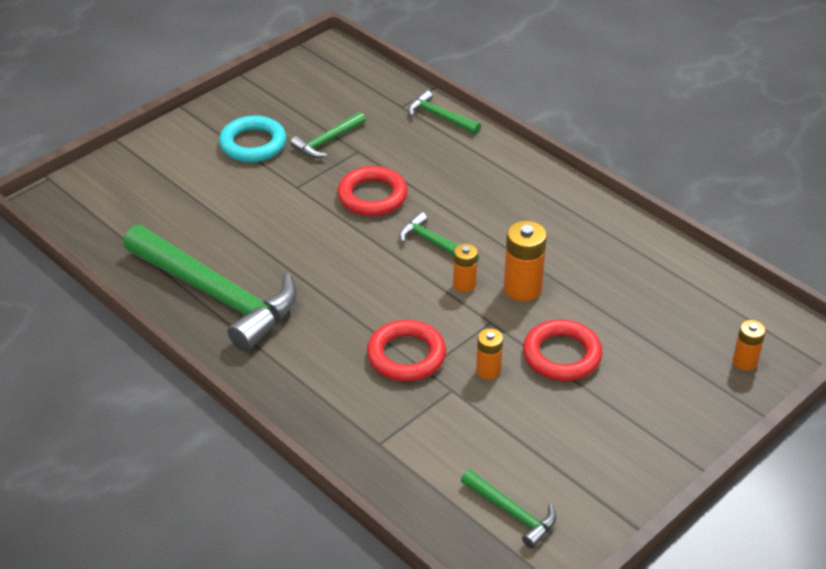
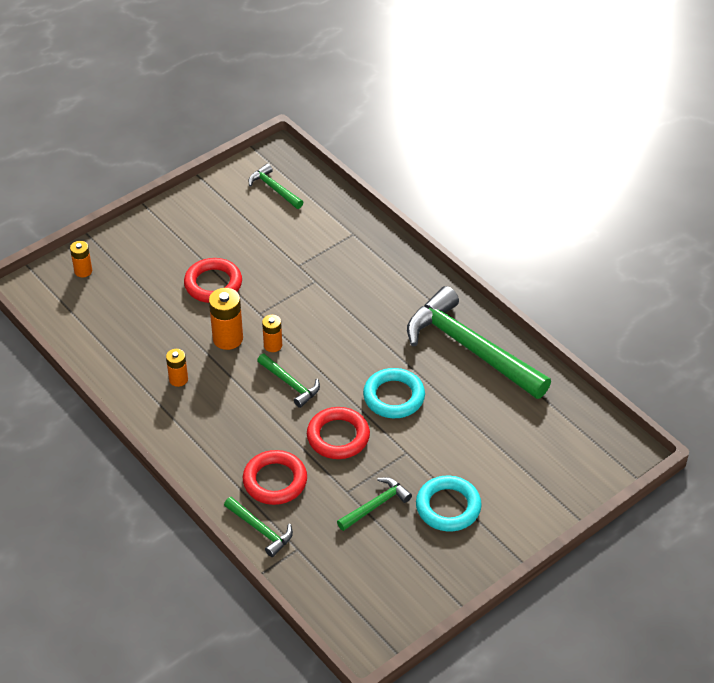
camera: 175 degrees left, 5 degrees up
(311, 237) = (394, 397): none -> turquoise ring
(406, 355) = (326, 291): red ring -> red ring (275, 481)
(488, 370) = (269, 276): orange battery -> orange battery (178, 379)

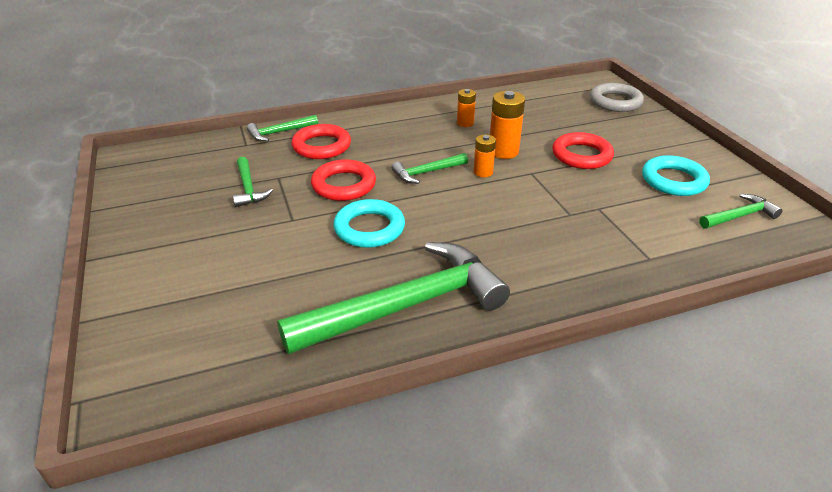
camera: 110 degrees right, 10 degrees down
(83, 271) = (615, 102): orange battery -> grey ring
(448, 507) = (204, 228): turquoise ring -> turquoise ring (673, 180)

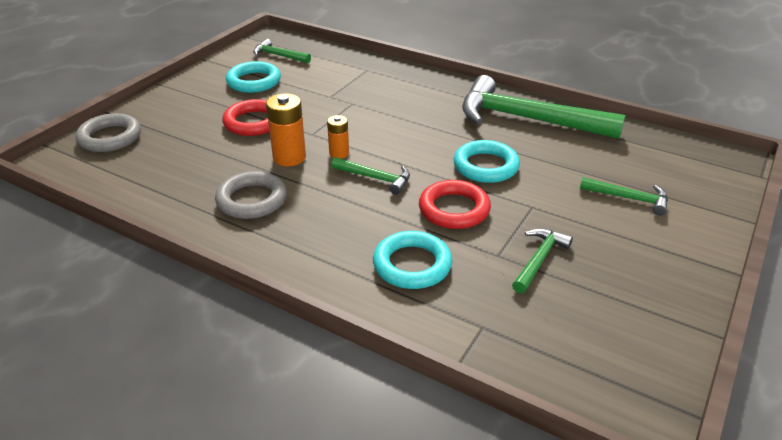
camera: 130 degrees left, 0 degrees up
(280, 132) = (426, 318): green hammer -> green hammer (628, 198)
(321, 146) = (412, 265): red ring -> turquoise ring
(465, 123) = (251, 200): orange battery -> grey ring

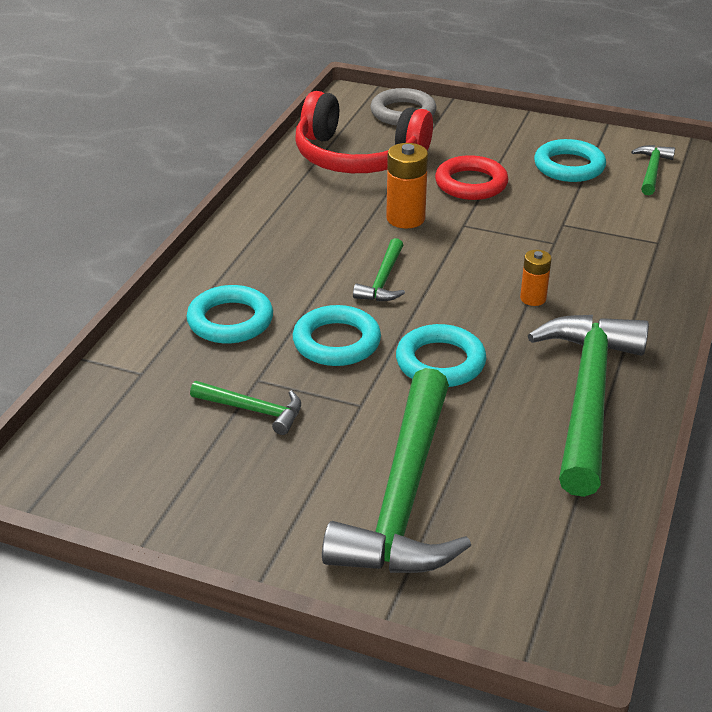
camera: 80 degrees right, 0 degrees up
(172, 169) = (358, 157): none -> red headphones
(251, 200) = (318, 210): grey ring -> none
(339, 153) = (427, 249): orange battery -> orange battery (533, 298)
(454, 209) = (336, 342): red ring -> turquoise ring
(628, 198) = (404, 495): green hammer -> green hammer, size x2.19

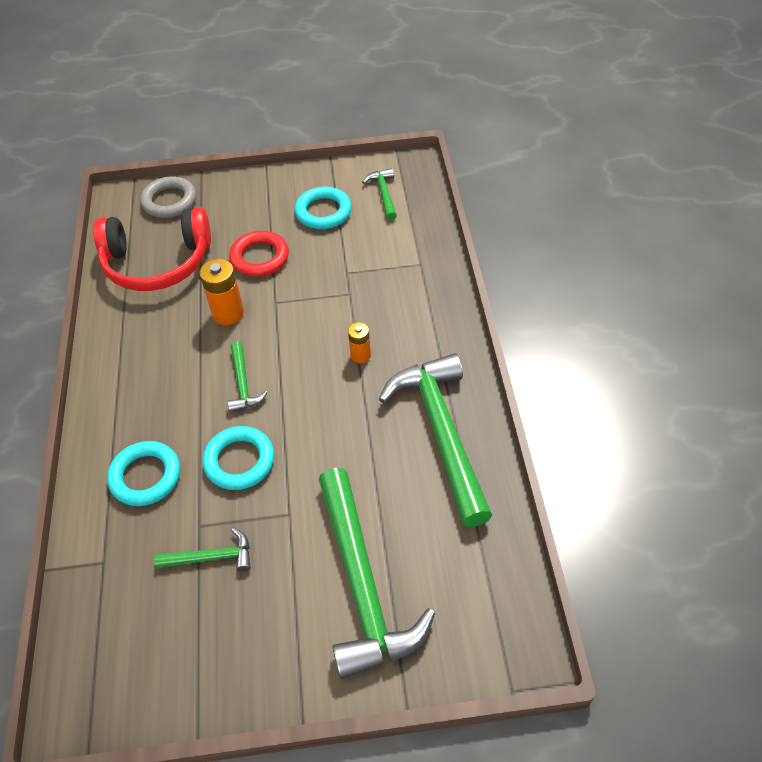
camera: 25 degrees left, 15 degrees up
(440, 362) = (325, 446): turquoise ring -> none

